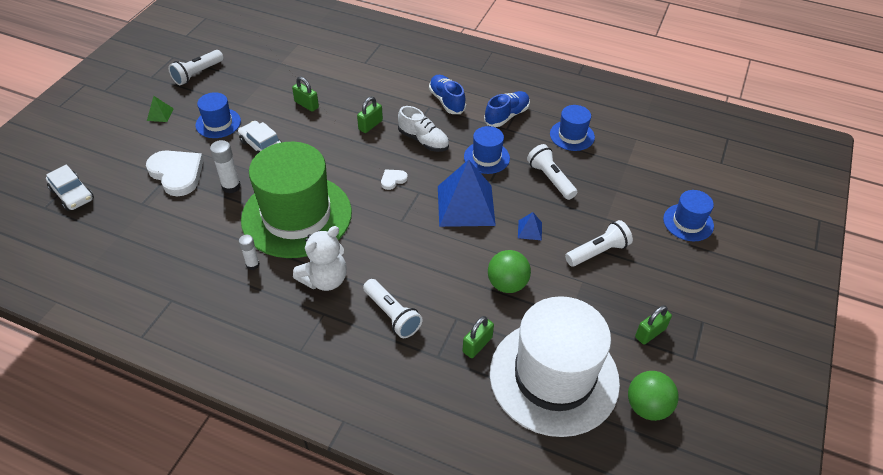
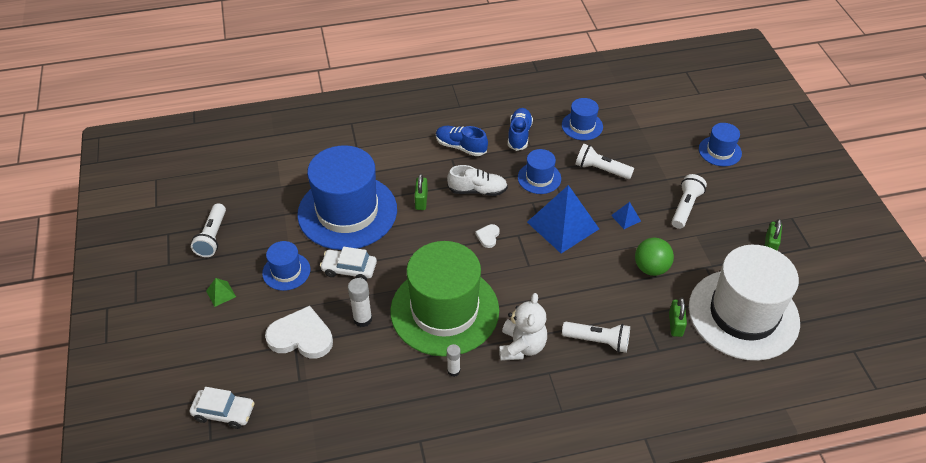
camera: 35 degrees left, 0 degrees up
(306, 104) = (347, 212): green padlock -> blue hat
(647, 407) = (814, 296): green ball -> none

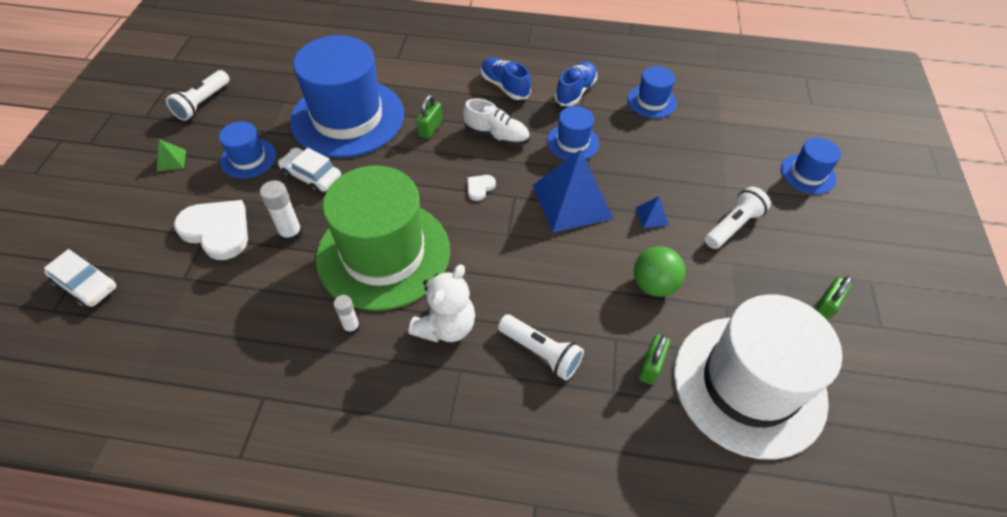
camera: 20 degrees right, 5 degrees up
(601, 169) = (649, 153): white flashlight -> none

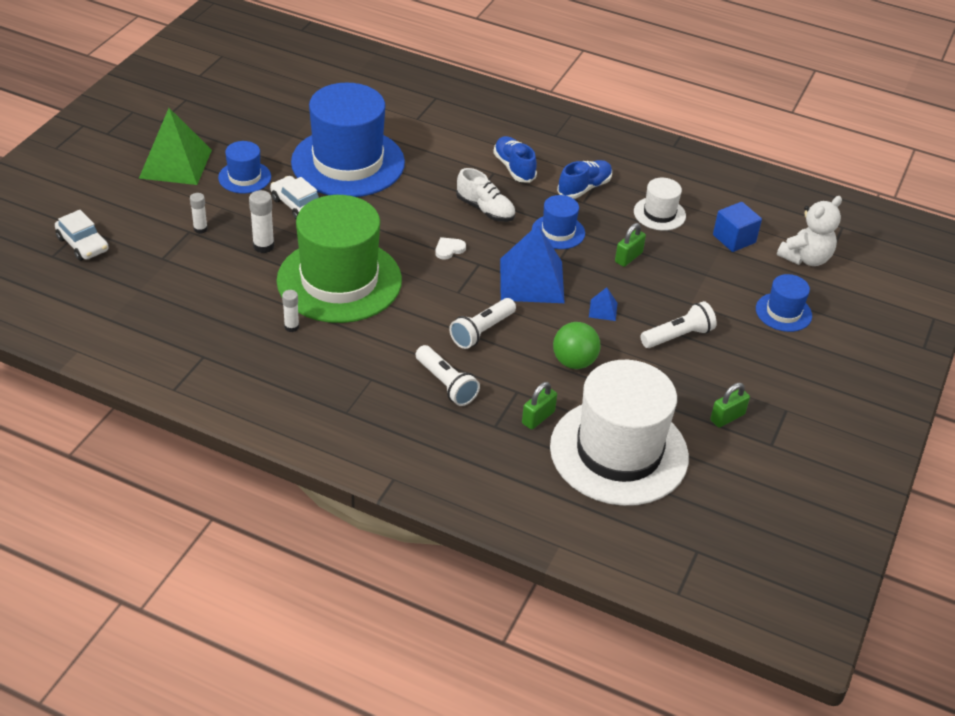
camera: 15 degrees right, 10 degrees down
(171, 160) = (175, 163): green pyramid -> green pyramid, size x2.38
(203, 103) = (216, 121): white flashlight -> white flashlight (481, 331)
(217, 231) = (200, 229): white heart -> white glue stick
(430, 128) = (423, 189): green padlock -> green padlock (628, 257)
(446, 326) = (372, 346): white teddy bear -> white teddy bear (805, 258)
(652, 101) = (659, 214): blue hat -> white hat
(726, 110) = (734, 239): none -> blue cube

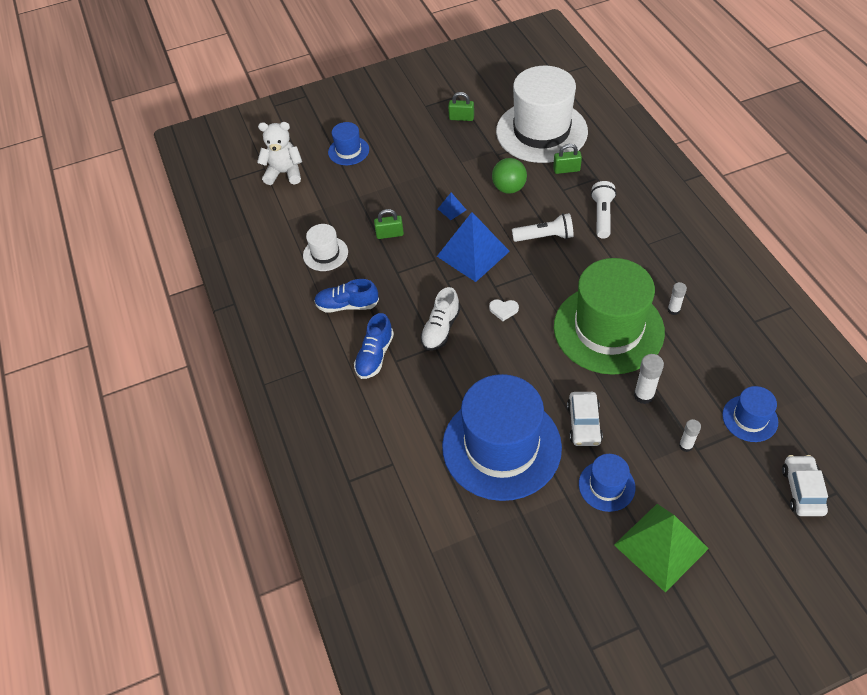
camera: 130 degrees left, 10 degrees up
(485, 209) = (440, 329): white shoe -> white shoe turned 150 degrees counterclockwise
(558, 232) = (411, 280): blue hat -> blue hat (750, 418)
(678, 336) = (428, 170): white flashlight -> none
(734, 239) = (306, 209): blue cube -> none

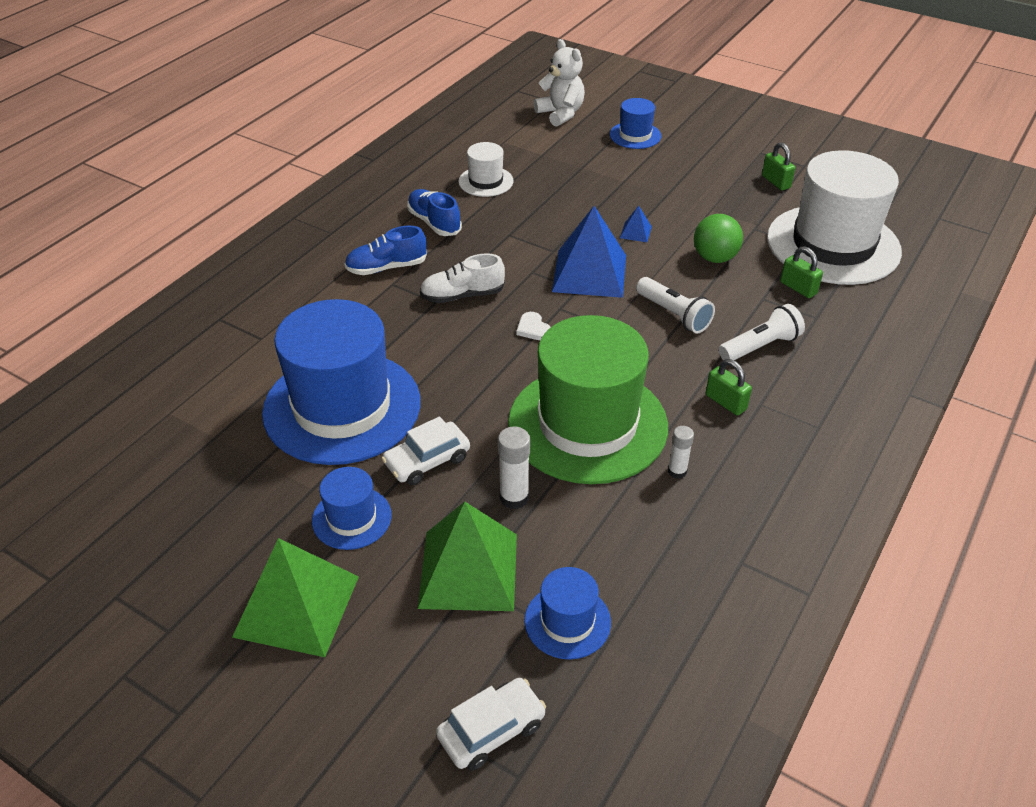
camera: 50 degrees right, 10 degrees down
(389, 234) = (554, 208): green padlock -> green padlock (725, 402)
(685, 445) = (468, 570): white glue stick -> green pyramid

